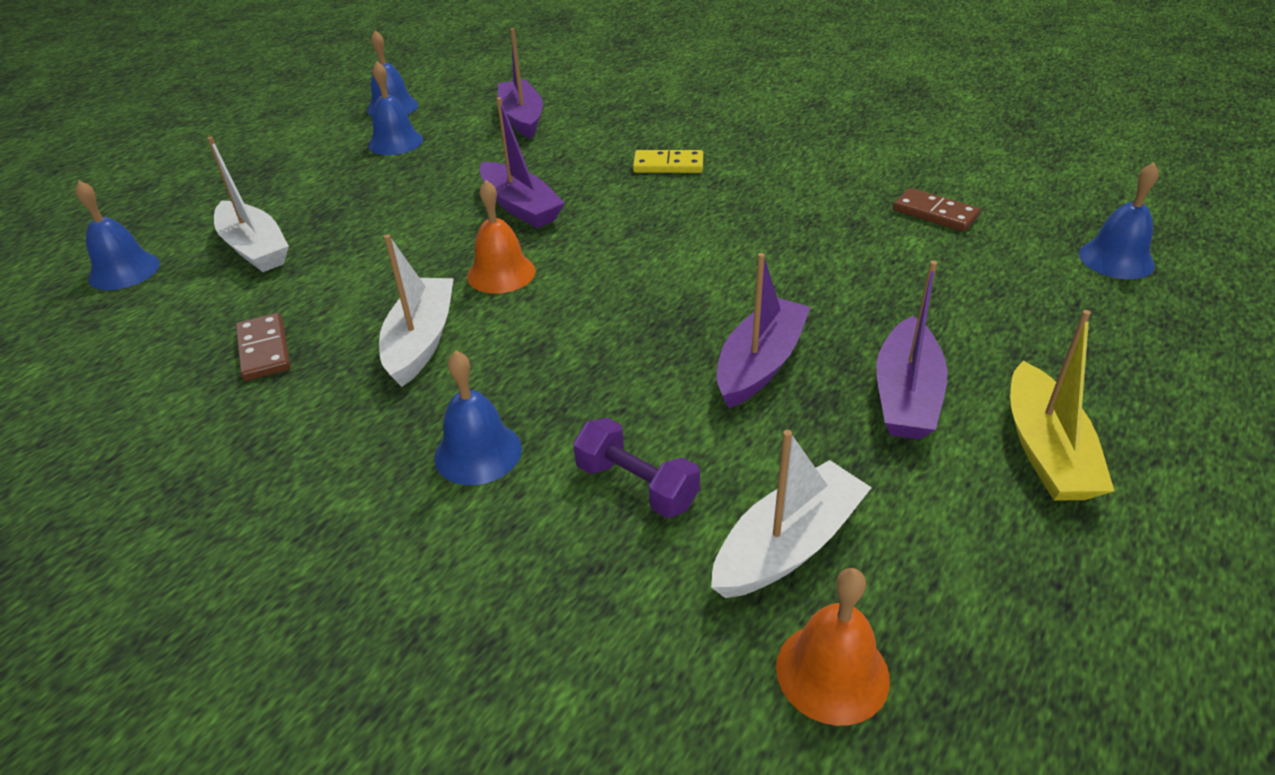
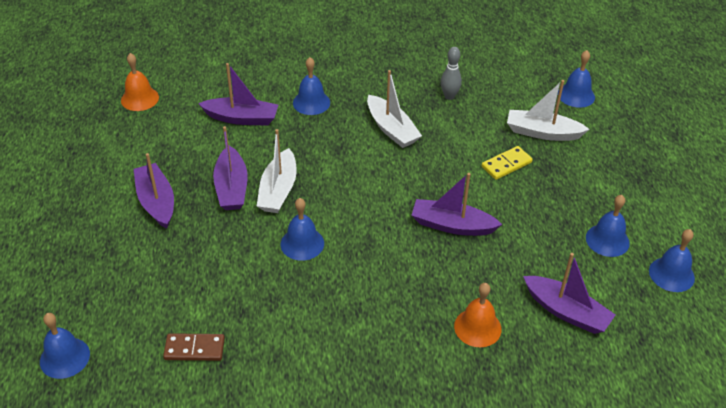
camera: 140 degrees right, 5 degrees up
(264, 350) = (449, 96): brown domino -> grey bowling pin
(501, 273) = (403, 177): orange bell -> orange bell (477, 327)
(636, 485) = (242, 118): purple dumbbell -> purple boat
(668, 165) = (406, 311): yellow domino -> yellow domino (506, 164)
(719, 256) = (302, 243): none -> blue bell
(788, 545) = (173, 124): white boat -> white boat (278, 190)
(1046, 450) = (86, 202): yellow boat -> none

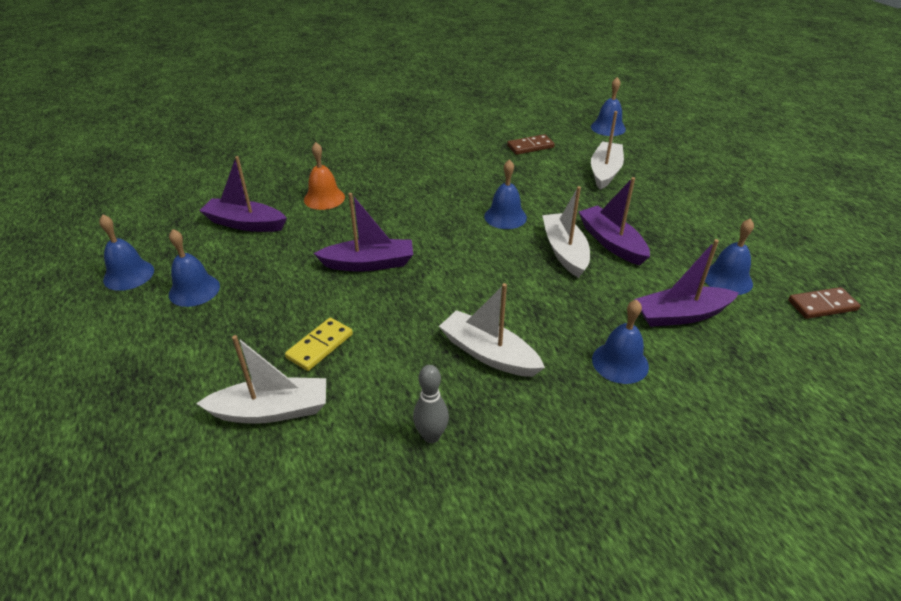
camera: 160 degrees right, 5 degrees down
(140, 98) = (822, 305): orange bell -> brown domino
(151, 276) = (605, 172): none -> white boat
(156, 202) = (664, 215): purple boat -> none
(576, 95) = (210, 510): blue bell -> blue bell (727, 279)

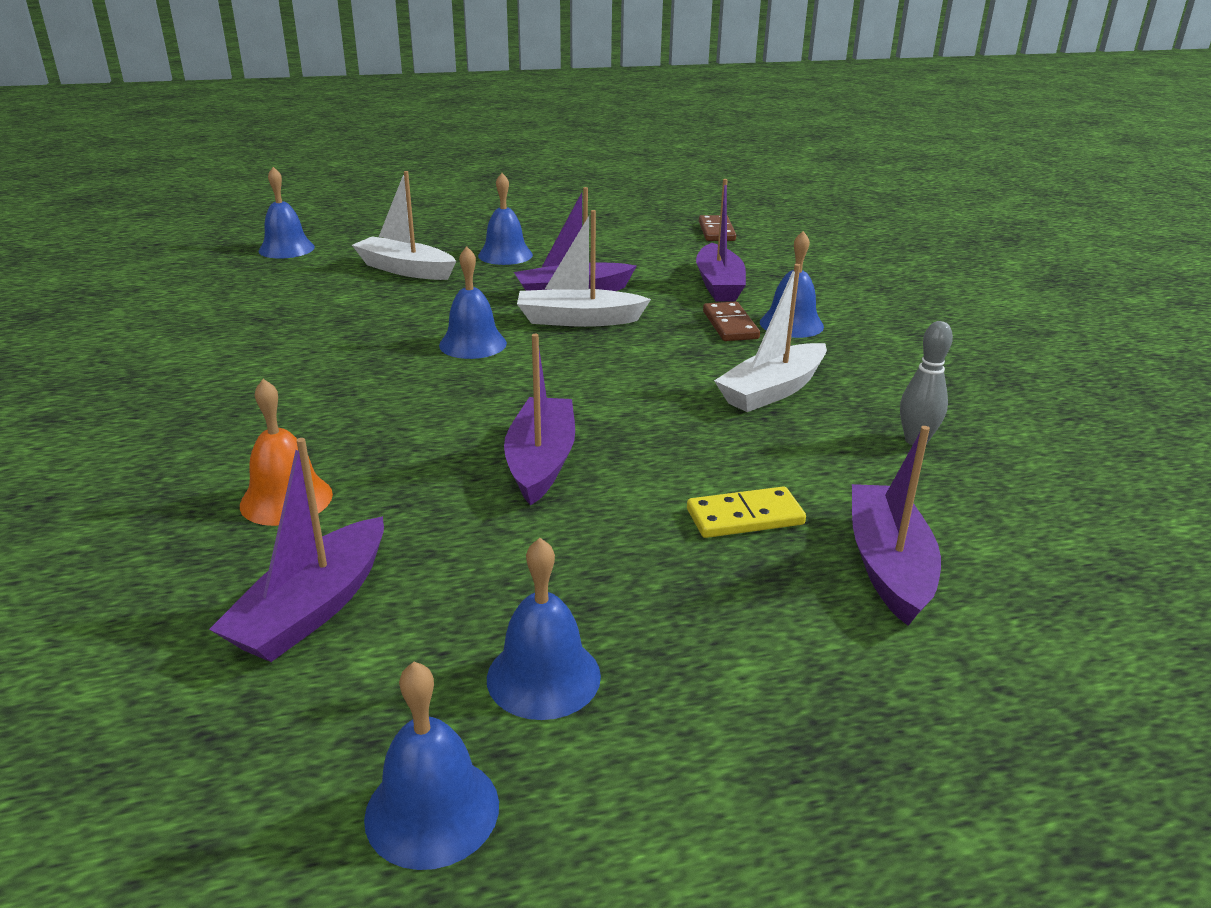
camera: 80 degrees left, 10 degrees down
(272, 410) = (888, 565): white boat -> purple boat
(320, 346) = (745, 517): yellow domino -> yellow domino turned 60 degrees counterclockwise
(530, 147) = (285, 302): brown domino -> brown domino (730, 325)
(727, 279) = (665, 255): blue bell -> blue bell (505, 255)

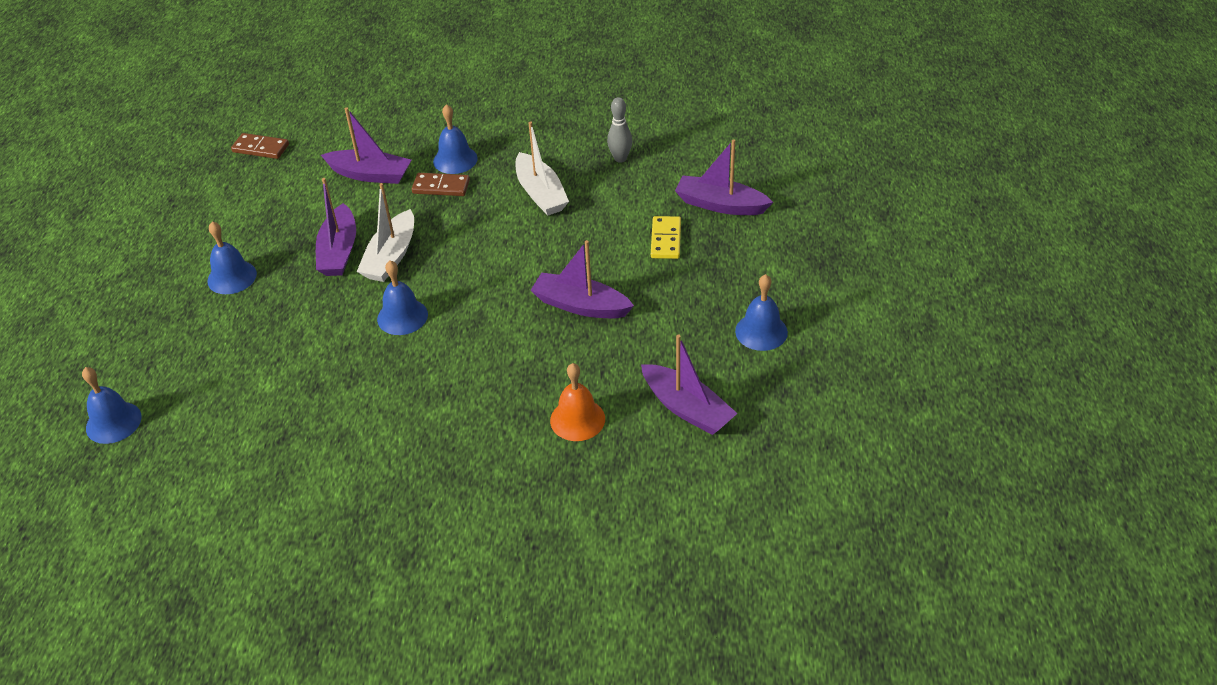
camera: 70 degrees left, 15 degrees up
(405, 270) = (226, 342): white boat -> none
(432, 810) = (827, 374): blue bell -> none

